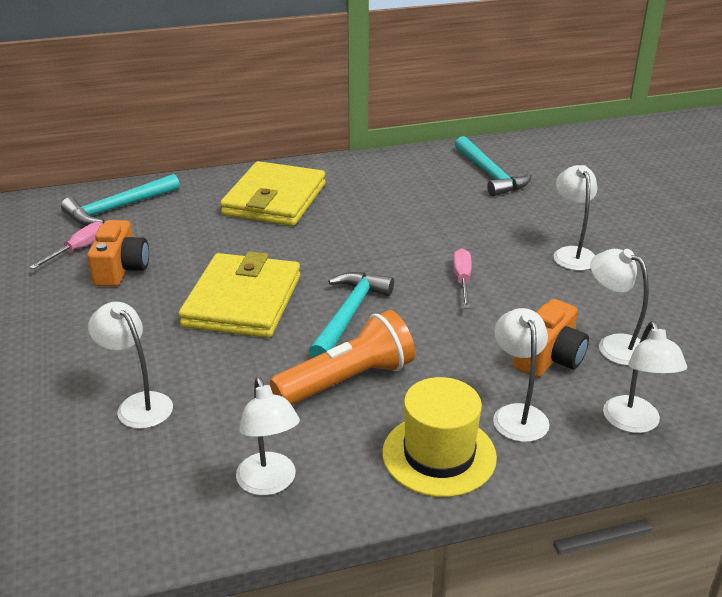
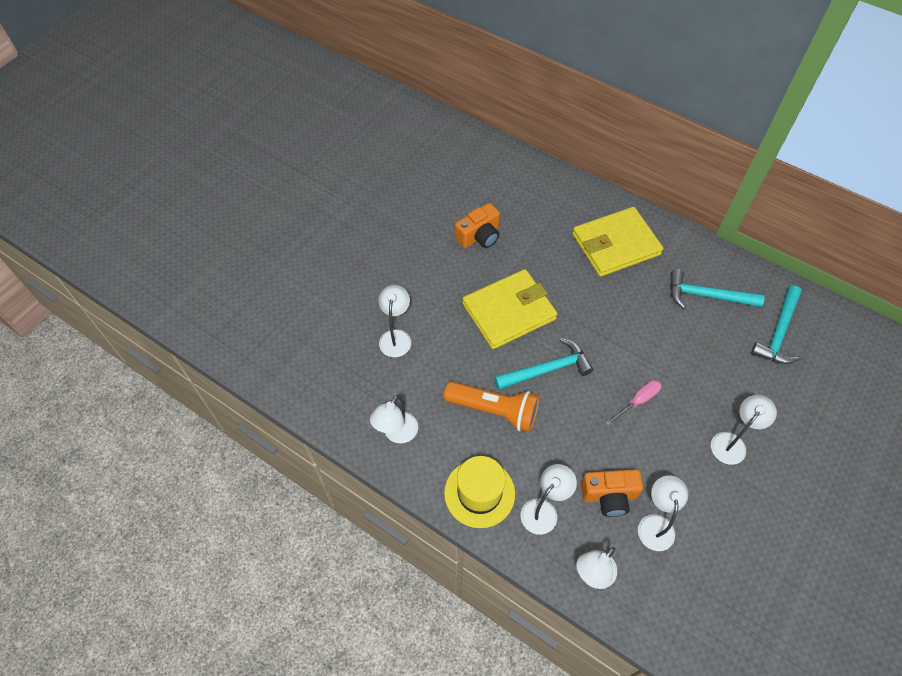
camera: 50 degrees right, 25 degrees up
(79, 249) = (475, 203): pink screwdriver -> none
(118, 208) = (526, 184): turquoise hammer -> turquoise hammer (706, 296)

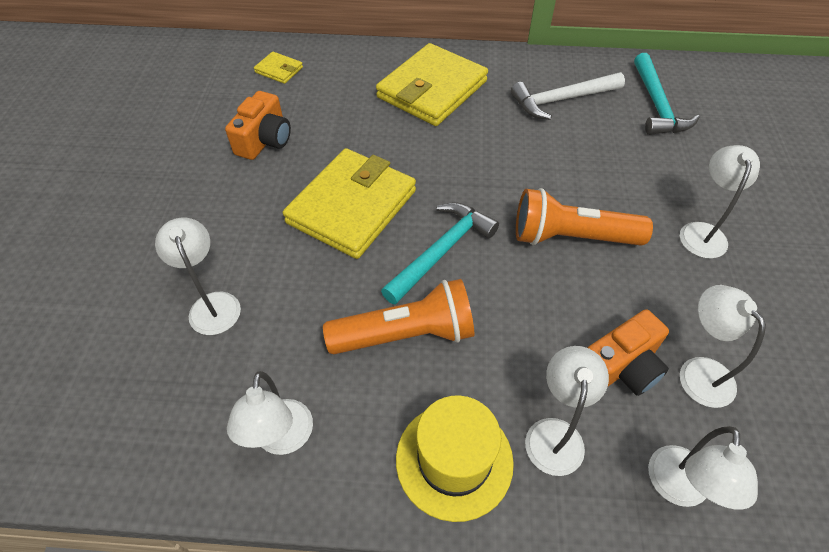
camera: 30 degrees left, 5 degrees down
(517, 181) = (279, 70): none -> yellow wallet
(638, 401) = (571, 237): pink screwdriver -> orange flashlight
(706, 296) = (561, 100): turquoise hammer -> white hammer

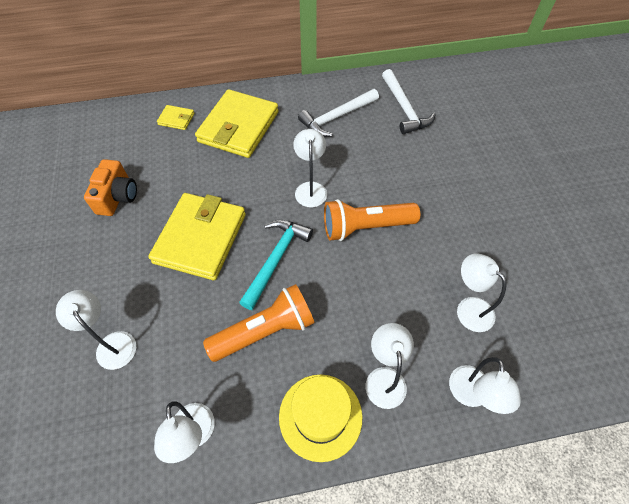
camera: 15 degrees left, 5 degrees up
(279, 70) = (113, 132): yellow wallet -> yellow wallet (176, 119)
(621, 367) = (418, 318): orange camera -> none
(656, 105) = (404, 108): turquoise hammer -> white hammer
(702, 232) = (453, 203): white lamp -> white lamp (310, 188)

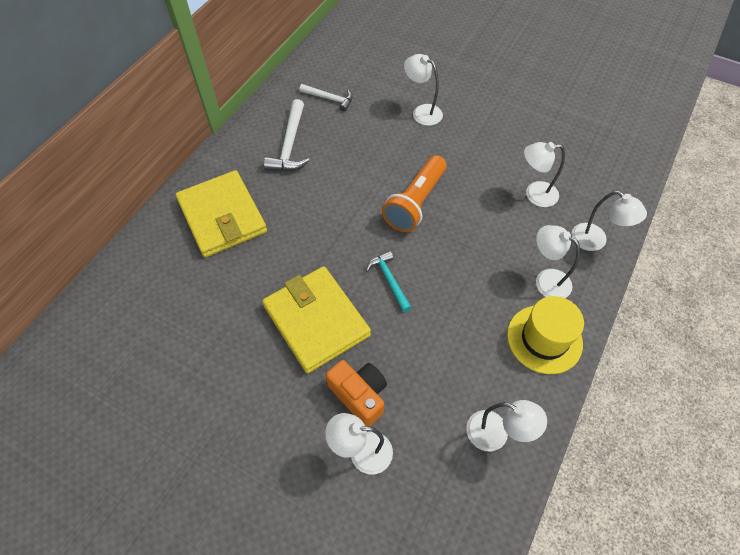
camera: 50 degrees left, 0 degrees up
(117, 197) = (200, 361): orange camera -> orange camera (359, 395)
(176, 119) = (156, 257): yellow wallet -> none
(265, 331) = (447, 329): orange flashlight -> none
(276, 259) = (389, 280): turquoise hammer -> turquoise hammer, size x0.64
(310, 188) = (344, 211): white lamp -> white lamp (422, 112)
(404, 108) = (329, 99): white hammer -> white hammer, size x0.64

